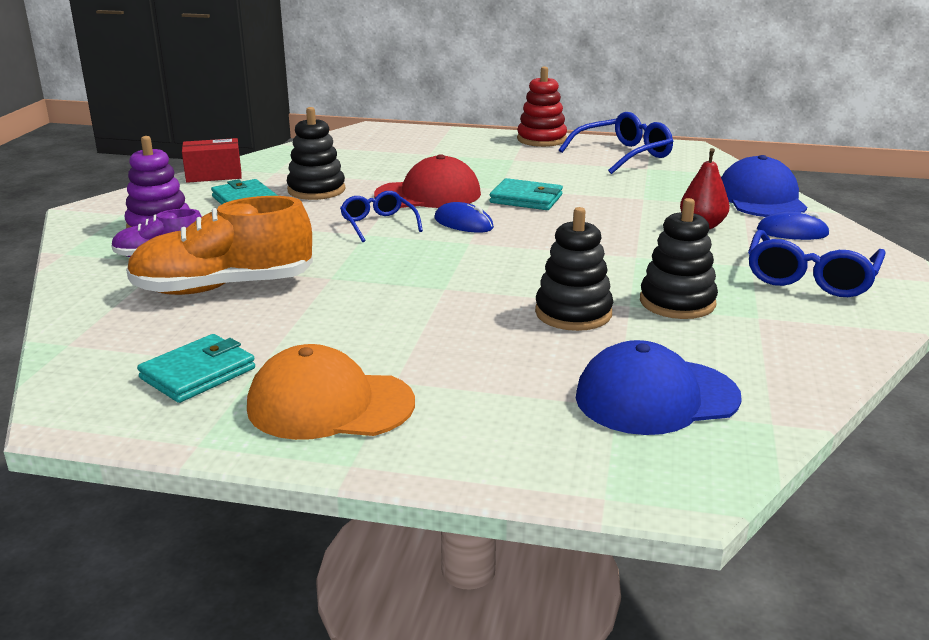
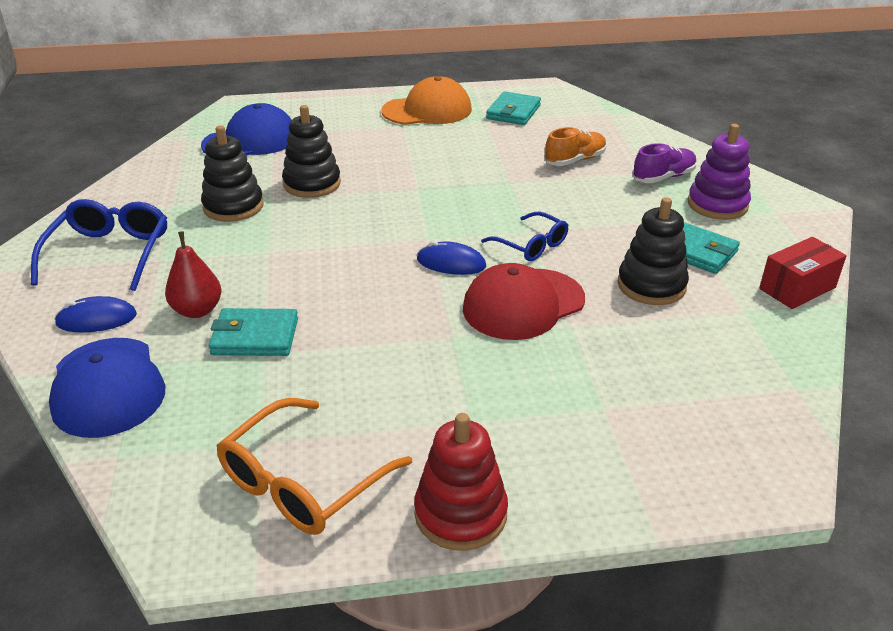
camera: 160 degrees right, 10 degrees up
(223, 287) = (575, 160): orange shoe -> orange shoe, size x0.55
(526, 199) = (407, 320): turquoise wallet -> turquoise wallet (255, 337)
(623, 155) = (303, 482): blue glasses -> orange glasses

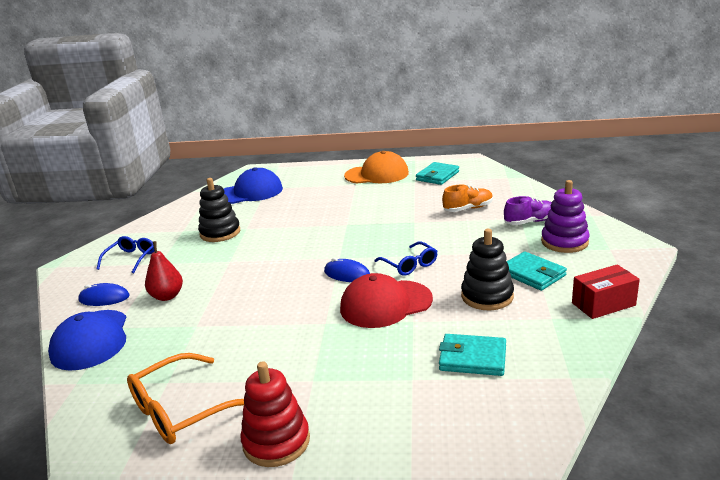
camera: 15 degrees right, 10 degrees down
(110, 253) = (131, 259): blue glasses -> blue glasses, size x0.64
(255, 337) = (195, 315): turquoise wallet -> turquoise wallet (472, 358)
(312, 184) = (277, 220): black stacking toy -> none

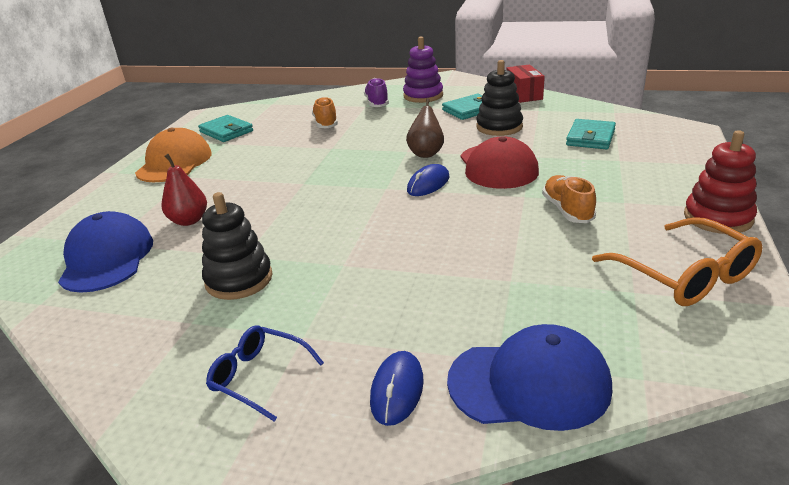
camera: 80 degrees left, 5 degrees up
(167, 296) = (421, 315): red pear -> red pear (189, 220)
(297, 347) = (567, 210): none -> orange shoe
(409, 265) = (426, 153): blue glasses -> brown pear

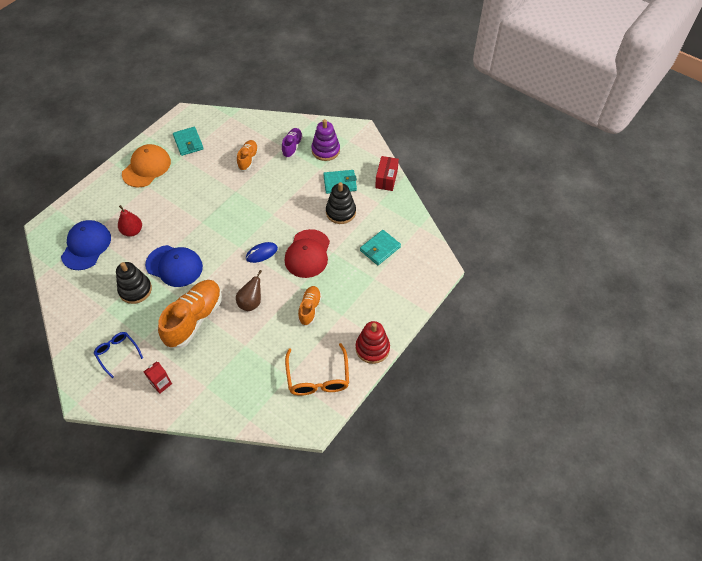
camera: 20 degrees right, 25 degrees up
(384, 279) = (194, 319): none -> orange shoe
(397, 390) = (161, 383): blue mouse -> red carton
(426, 153) = (281, 222): brown pear -> brown pear (251, 302)
(529, 383) = (208, 403): blue cap -> blue cap (174, 266)

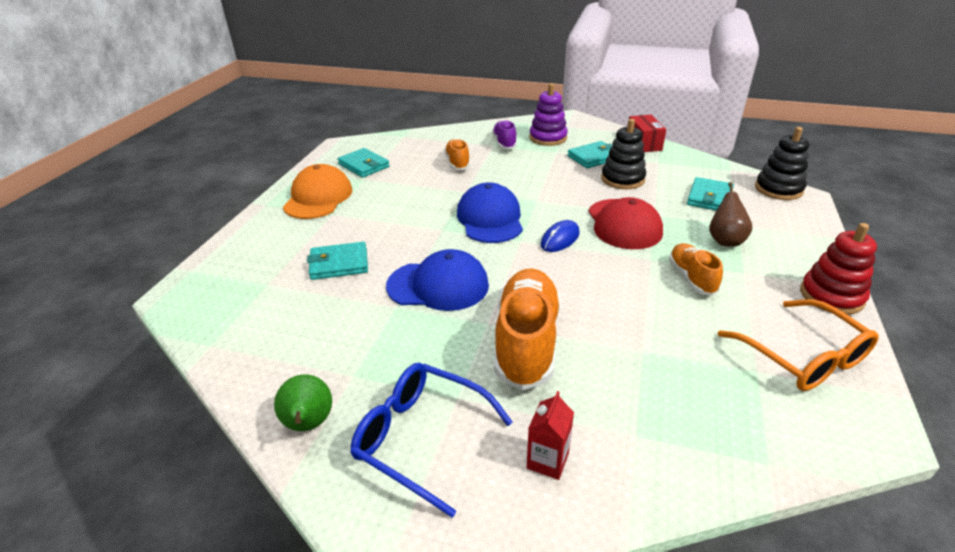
camera: 20 degrees left, 20 degrees down
(76, 329) = (309, 424): none -> green pear
(86, 246) = (267, 300): blue cap -> blue cap (490, 219)
(117, 353) = (421, 438): blue glasses -> blue glasses, size x1.57
(132, 231) = (339, 264): red pear -> turquoise wallet
(135, 290) = (392, 332): black stacking toy -> black stacking toy (778, 189)
(251, 302) = (598, 295): brown pear -> brown pear (725, 240)

